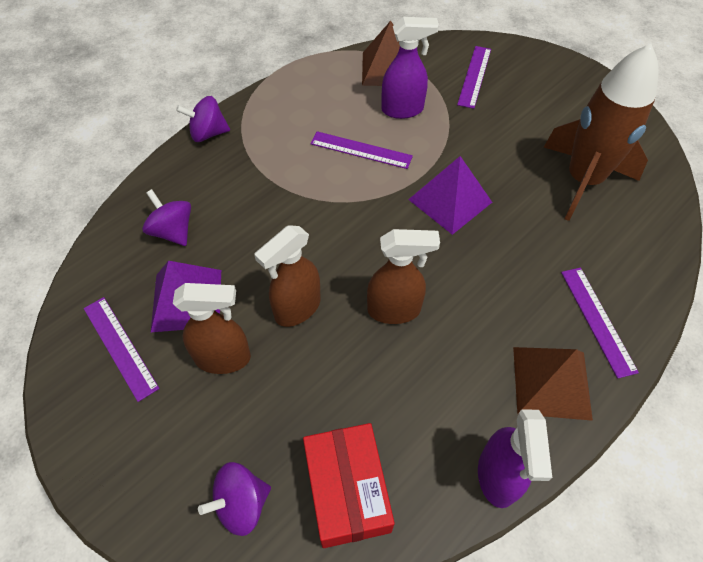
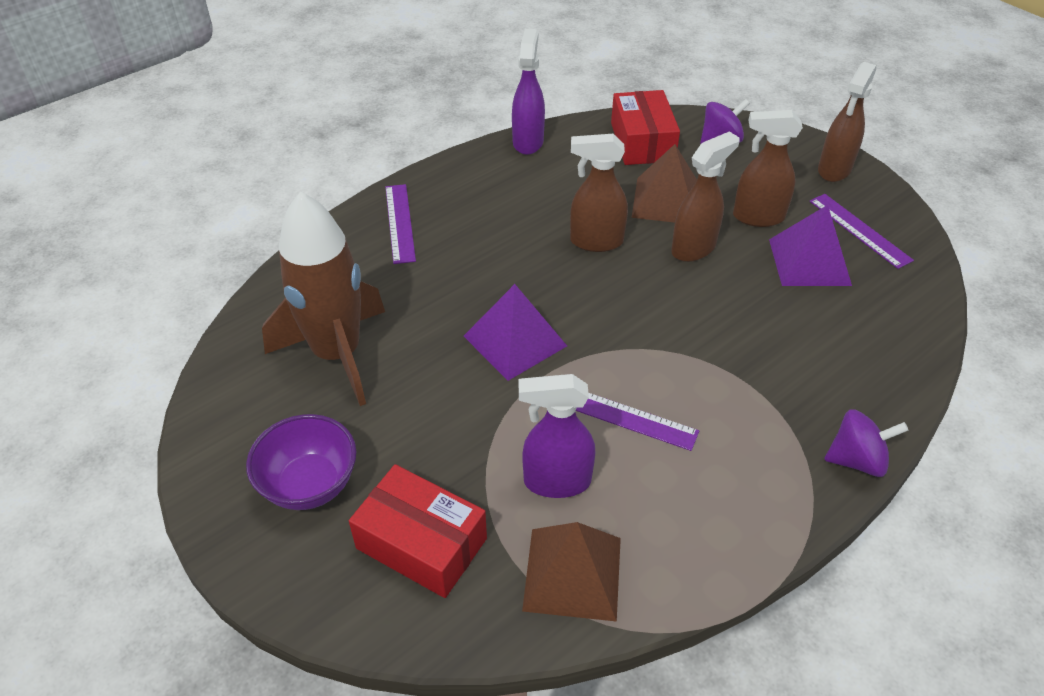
camera: 175 degrees left, 10 degrees down
(109, 450) = (834, 170): none -> brown spray bottle
(173, 231) = (852, 327): purple spinning top -> none
(474, 76) = (421, 543): purple ruler -> red box
(551, 382) = (463, 186): brown pyramid -> brown pyramid (666, 200)
(553, 99) = (310, 484): none -> purple bowl

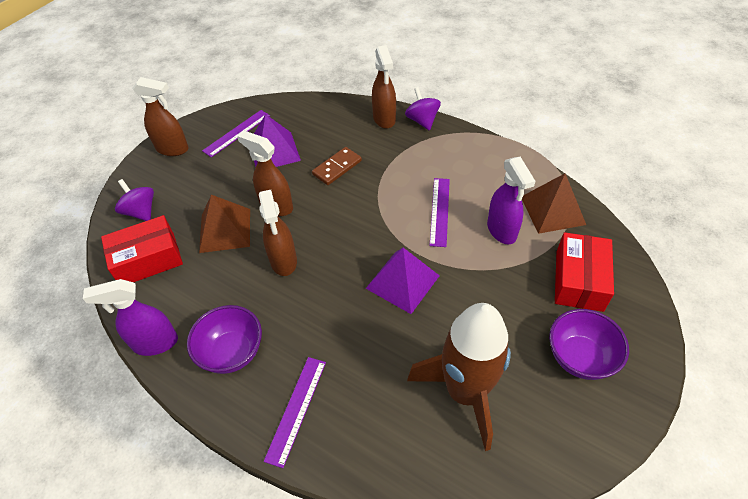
camera: 105 degrees left, 5 degrees up
(400, 223) = (296, 409): purple ruler -> purple ruler turned 45 degrees counterclockwise
(489, 189) = (232, 352): none -> purple bowl
(755, 321) = (337, 168): none -> brown domino
(757, 217) = (234, 179): brown spray bottle -> brown spray bottle (384, 119)

